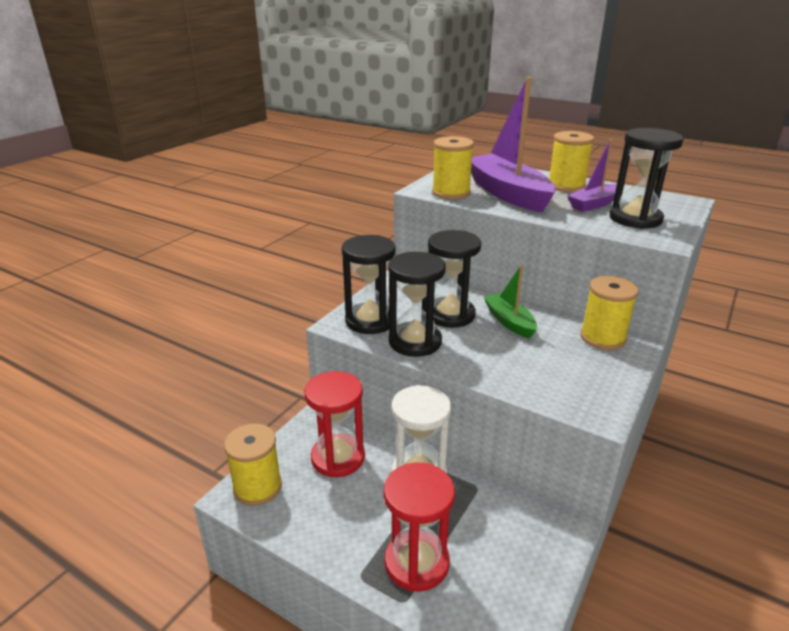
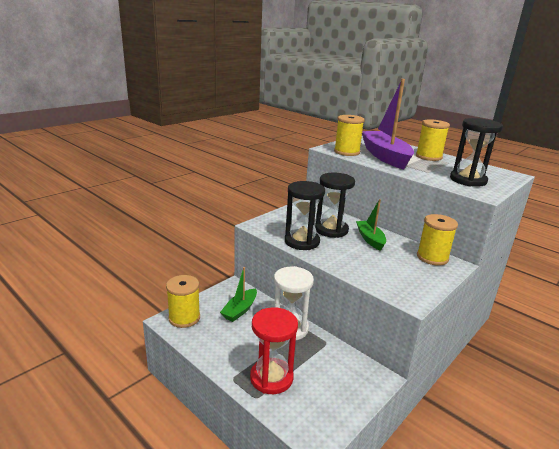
camera: 10 degrees right, 5 degrees down
(338, 458) = (240, 310): red hourglass -> green boat
(370, 321) = (277, 226): black hourglass -> none
(594, 204) = (443, 169): purple boat -> none

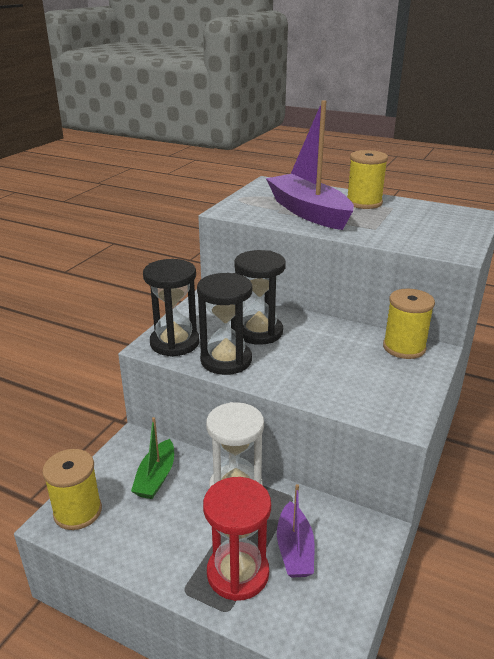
camera: 15 degrees left, 5 degrees up
(315, 374) = (294, 549): none -> purple boat
(346, 152) = (254, 213): yellow spool -> none
(370, 239) = (316, 336): green boat -> none
(468, 180) = (429, 233): black hourglass -> black hourglass (174, 343)

